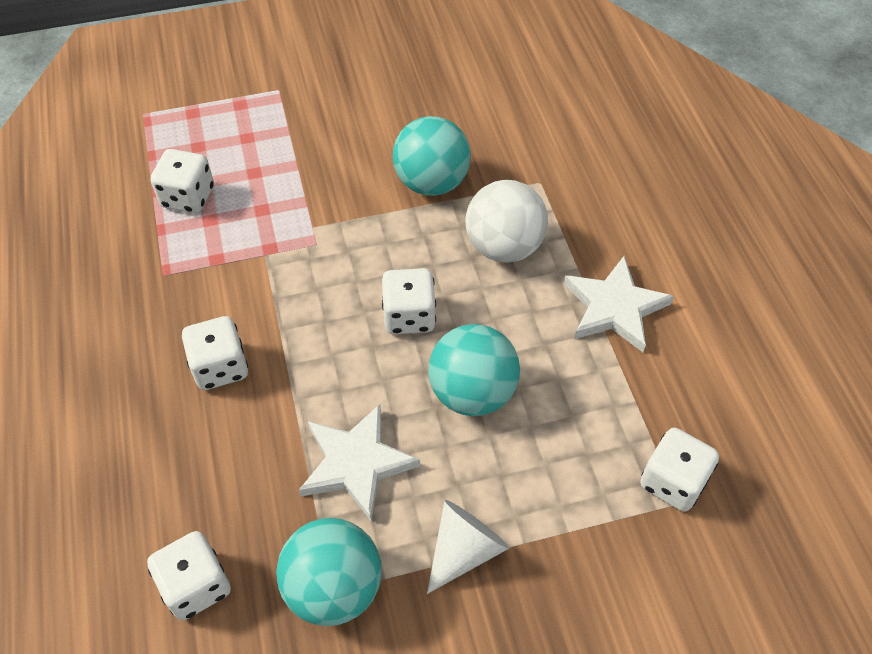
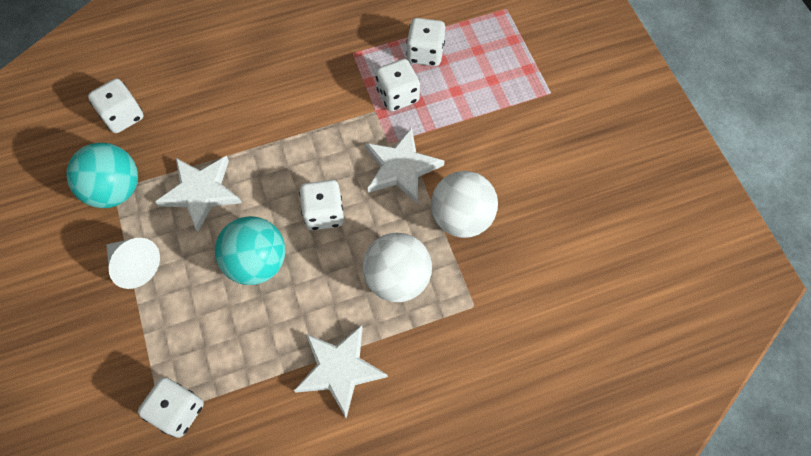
camera: 85 degrees right, 10 degrees up
(220, 367) = (276, 100): white dice -> white dice (397, 96)
(355, 233) = (401, 168): none -> white star
(431, 183) = (461, 218): turquoise ball -> white ball

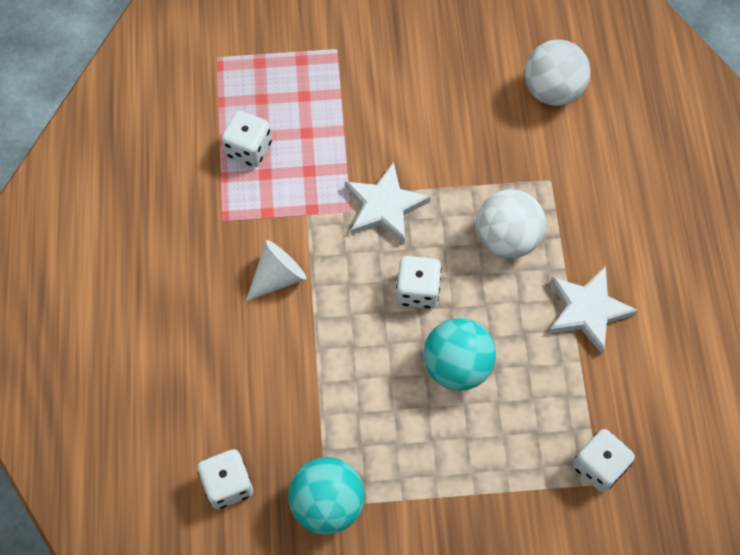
camera: 75 degrees left, 0 degrees up
(134, 265) = (428, 492): white cone -> white cone (278, 277)
(201, 192) = (357, 410): white star -> none
(397, 96) = (295, 188): white dice -> none
(461, 218) = (456, 166): white ball -> white ball (552, 90)

